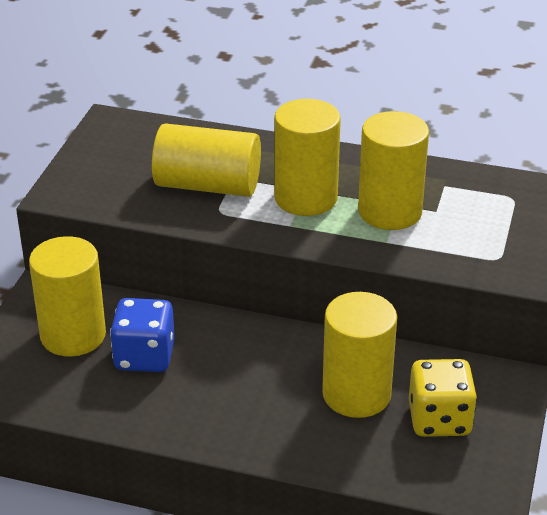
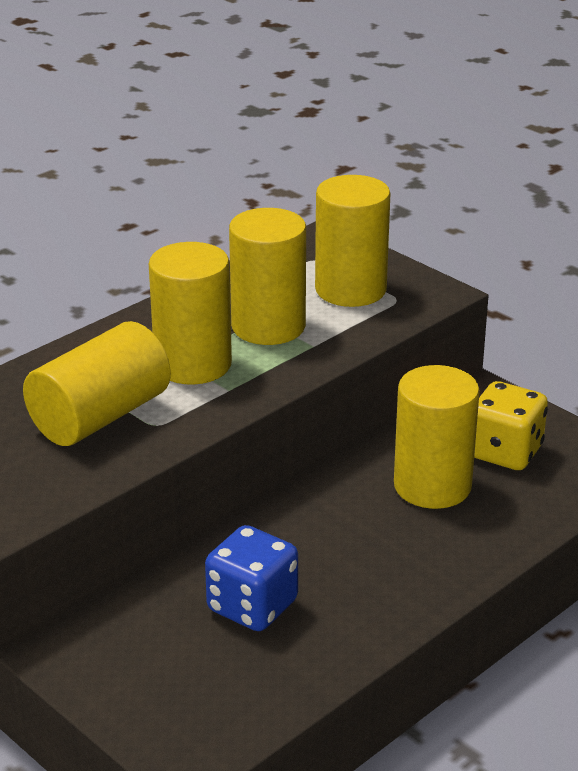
camera: 60 degrees left, 5 degrees down
(73, 335) = (164, 650): yellow cylinder -> yellow cylinder (350, 289)

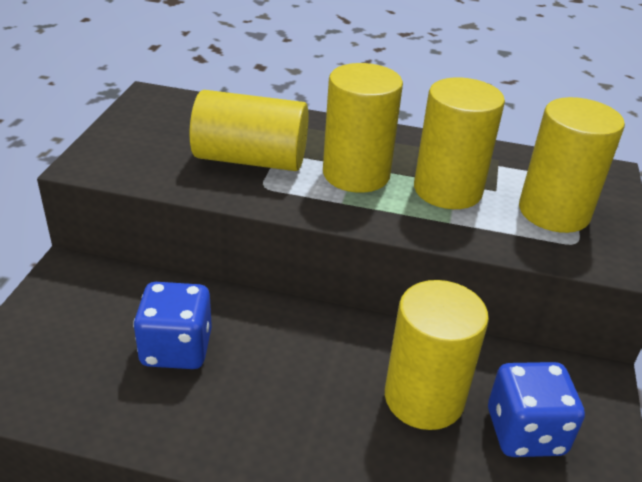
camera: 55 degrees right, 5 degrees up
(505, 452) = (525, 432): yellow dice -> blue dice

